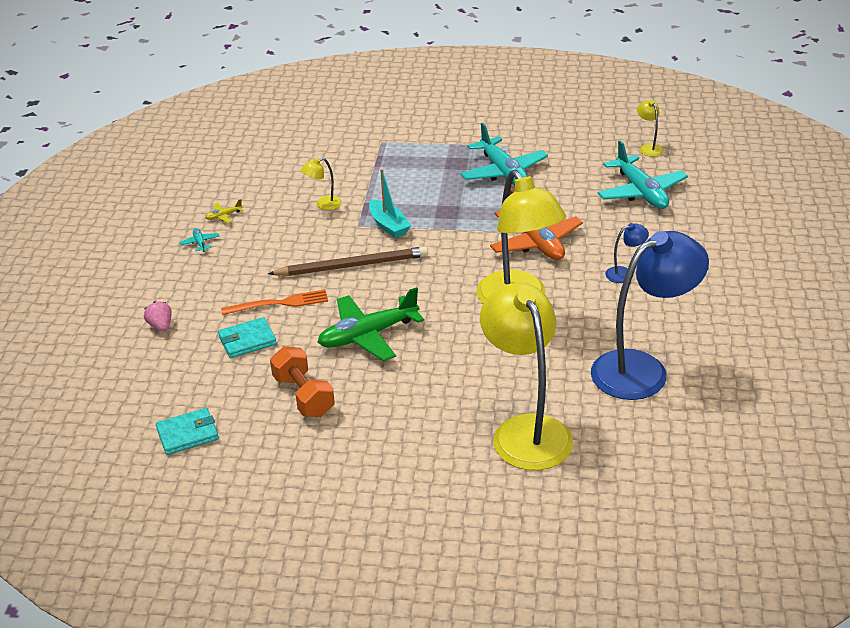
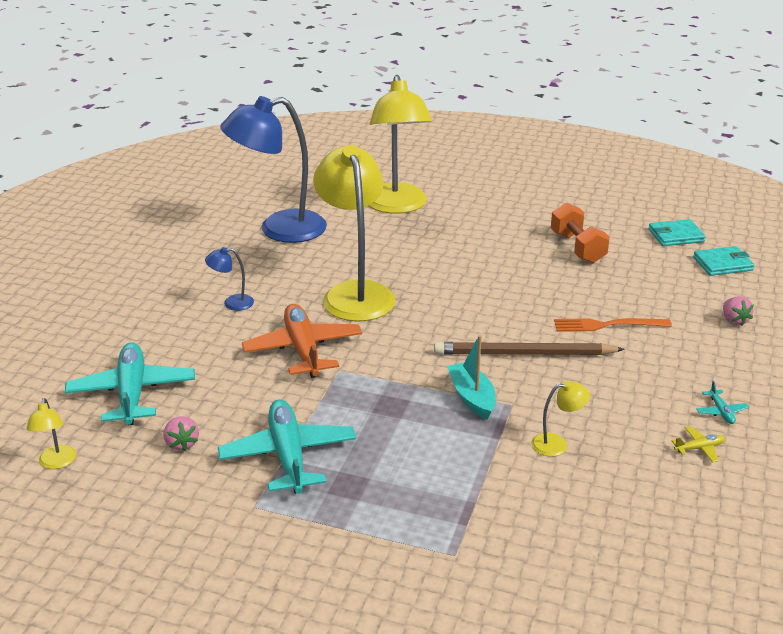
camera: 170 degrees left, 5 degrees down
(247, 340) = (636, 296): turquoise wallet -> turquoise wallet (722, 264)
(368, 335) = (514, 284): green plane -> none
(578, 168) = (182, 443): none -> pink strawberry

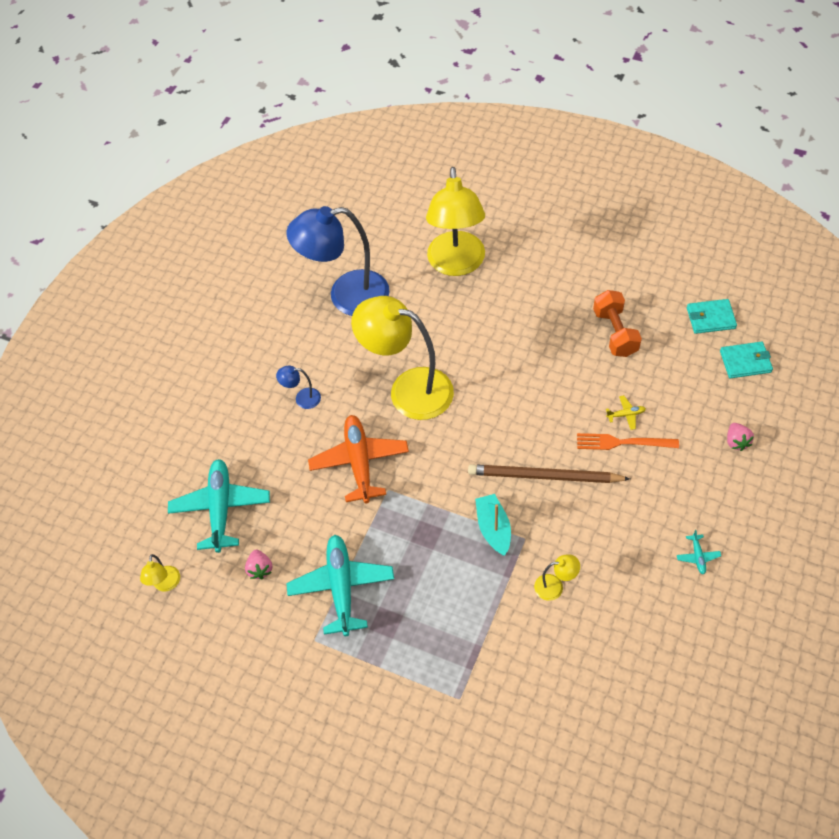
camera: 10 degrees right, 25 degrees up
(355, 293) = (408, 389): yellow lamp -> yellow lamp turned 60 degrees counterclockwise
(699, 448) = (669, 598): yellow plane -> yellow plane (626, 414)

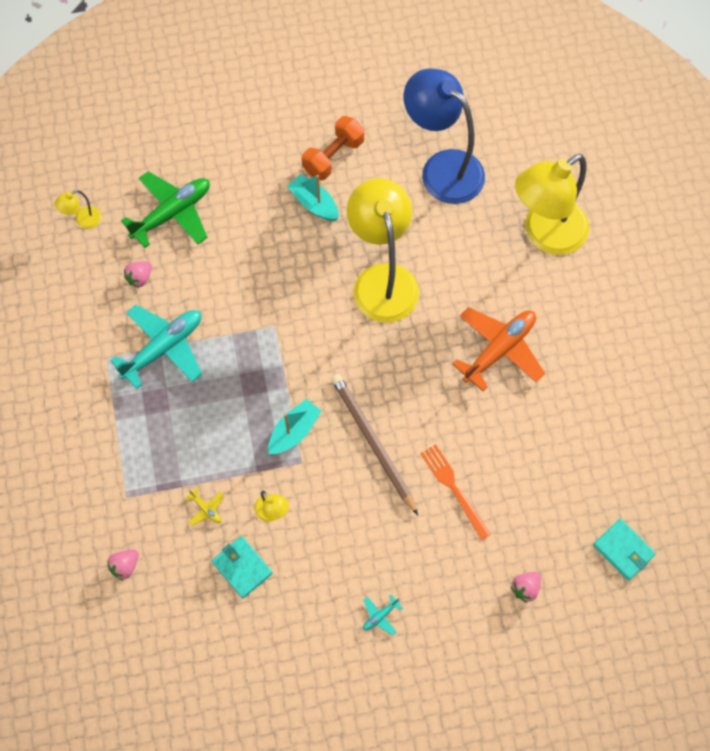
camera: 50 degrees right, 10 degrees up
(221, 508) = (172, 213): turquoise plane -> green plane
(302, 398) = (314, 203): blue lamp -> turquoise boat
(359, 462) = (284, 287): orange plane -> orange plane (499, 349)
(525, 737) = (125, 566): none -> pink strawberry
(615, 333) = (570, 415): orange dumbbell -> orange dumbbell (333, 157)
(626, 414) = (485, 475): yellow plane -> yellow plane (206, 509)
(710, 318) = (652, 491): turquoise wallet -> turquoise wallet (242, 567)

